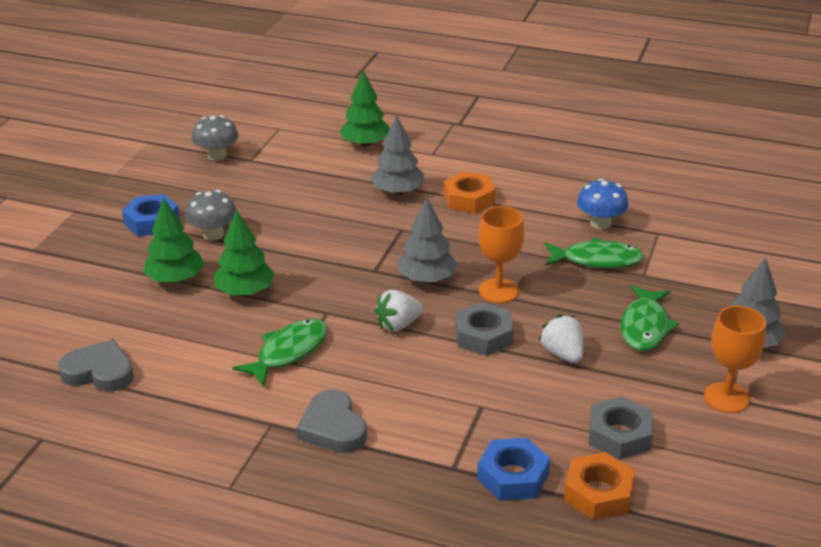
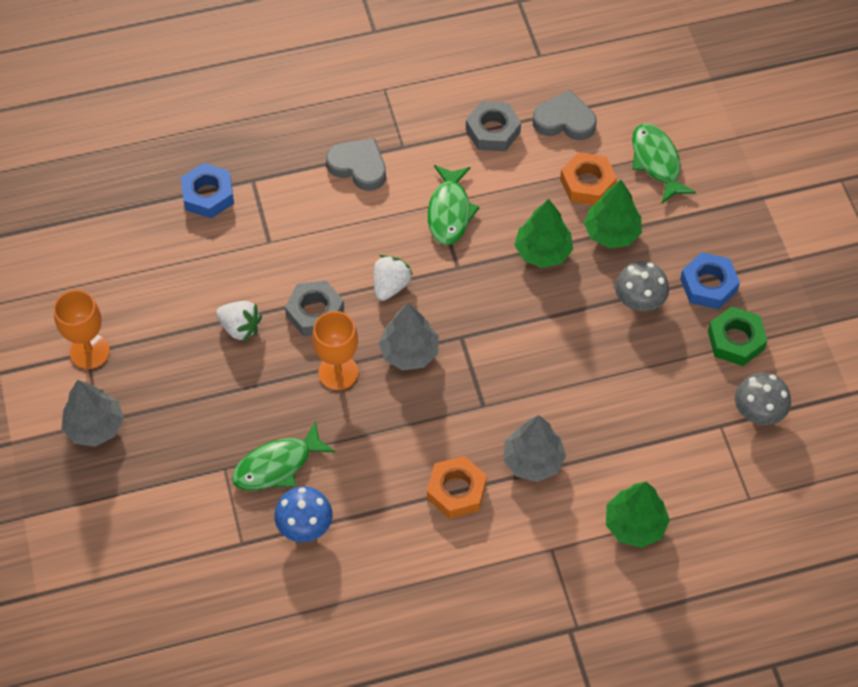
camera: 145 degrees right, 25 degrees up
(99, 372) = (564, 120): grey heart -> grey heart turned 150 degrees counterclockwise
(178, 189) = (735, 340): none -> green nut
(598, 493) = (143, 213): orange nut -> orange nut (587, 183)
(619, 435) = (154, 270): grey nut -> grey nut (492, 131)
(645, 327) = (190, 398): green fish -> green fish (656, 162)

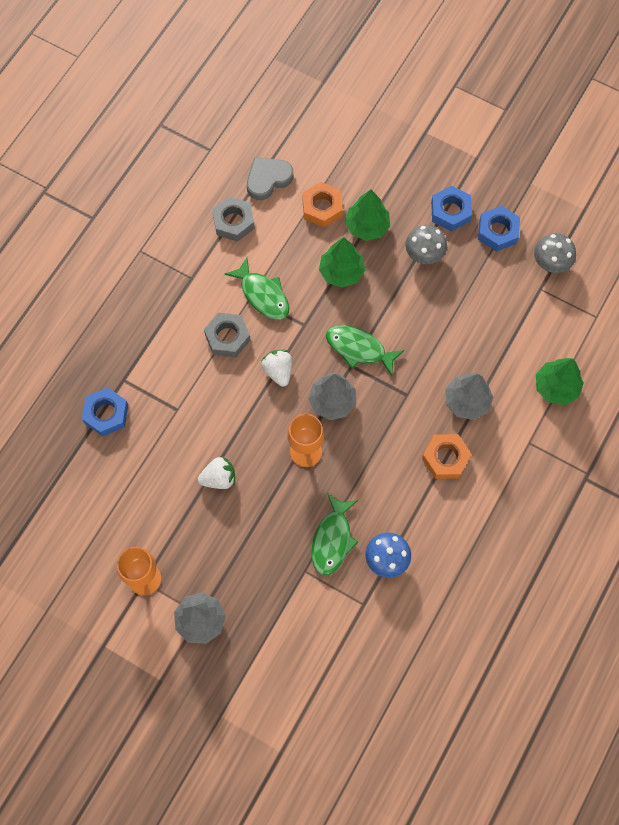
camera: 45 degrees left, 10 degrees up
(315, 312) = (252, 428): grey nut -> grey nut (227, 337)
(358, 166) = (178, 314): grey heart -> none
(656, 162) = (346, 161): green fish -> green fish (359, 349)
(735, 340) = (497, 231): green nut -> blue nut

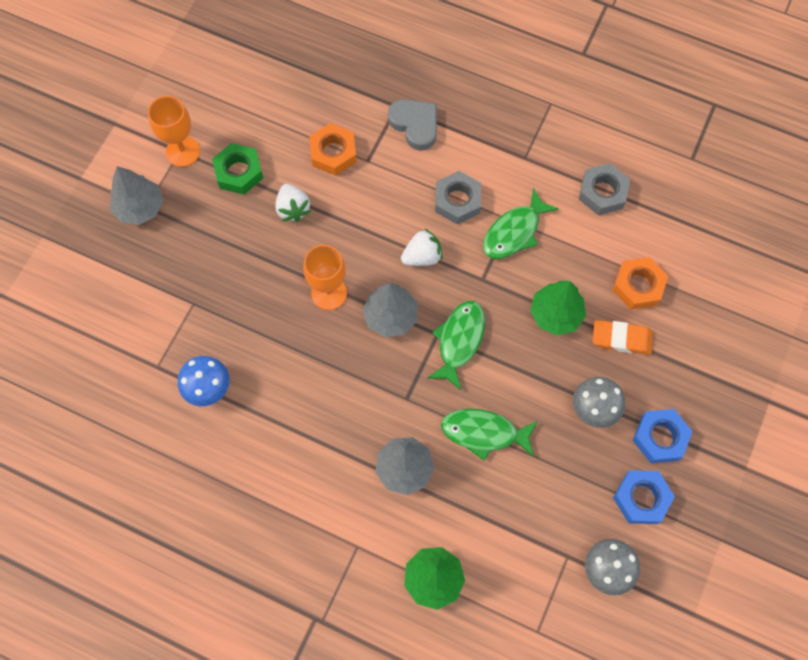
camera: 85 degrees right, 0 degrees up
(106, 414) = (357, 95): blue nut -> none
(174, 526) = (239, 172): none -> green nut
(268, 179) = (665, 223): grey heart -> grey heart (415, 125)
(332, 539) = (229, 329): green fish -> green fish (484, 433)
(367, 226) = (621, 339): green tree -> orange eraser
(445, 458) = (331, 447): orange nut -> orange nut (333, 153)

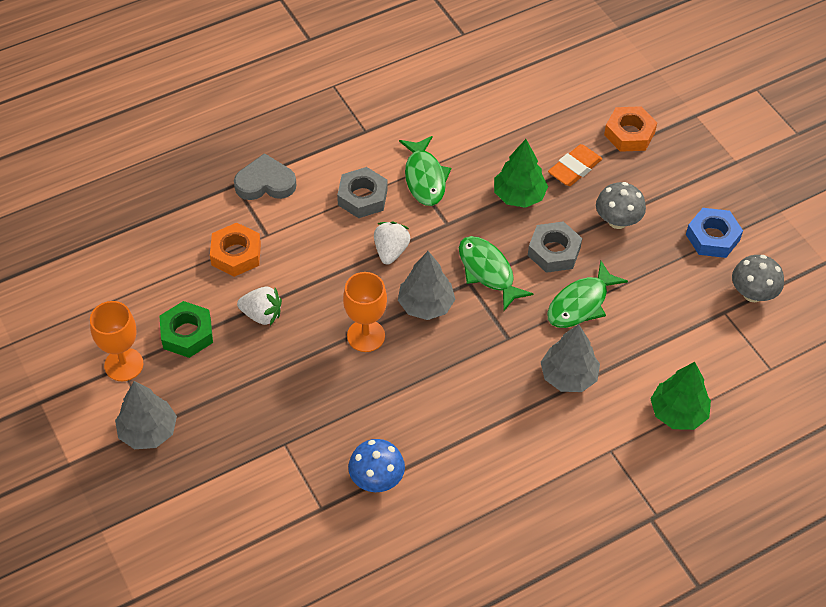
camera: 55 degrees left, 15 degrees down
(602, 192) = (441, 103): grey nut -> grey nut (554, 251)
(638, 286) = (539, 131): orange nut -> orange nut (629, 134)
(660, 438) = (673, 196): blue nut -> none

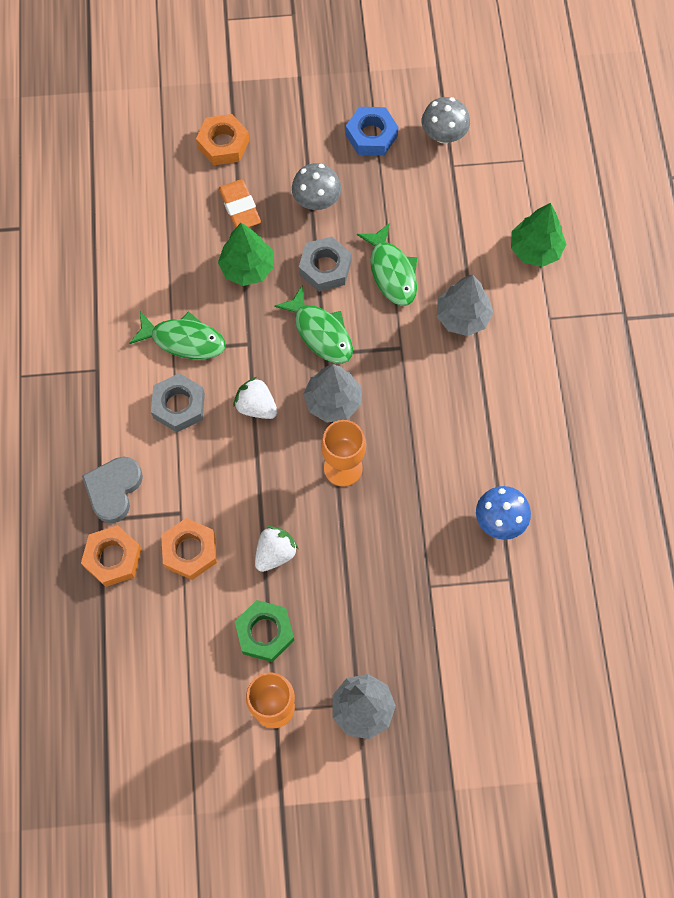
camera: 65 degrees left, 15 degrees up
(206, 205) = (113, 558): none -> orange nut
(488, 272) = (321, 332): green fish -> green fish turned 120 degrees counterclockwise

